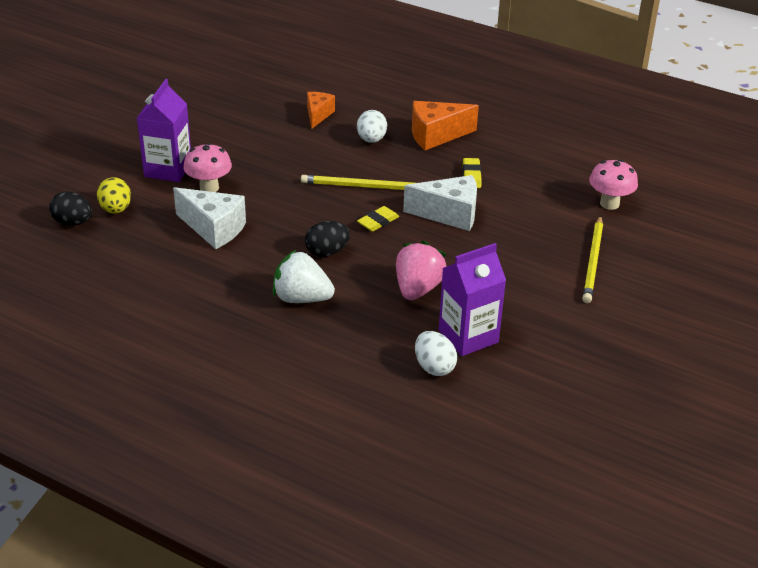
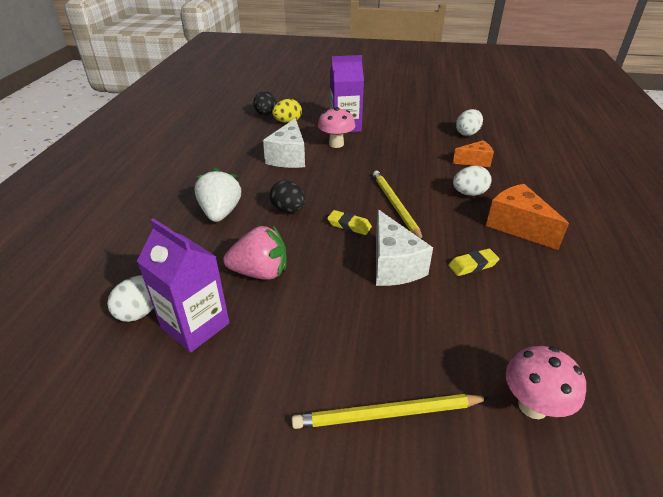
camera: 70 degrees right, 0 degrees up
(257, 97) = (467, 133): none -> white egg

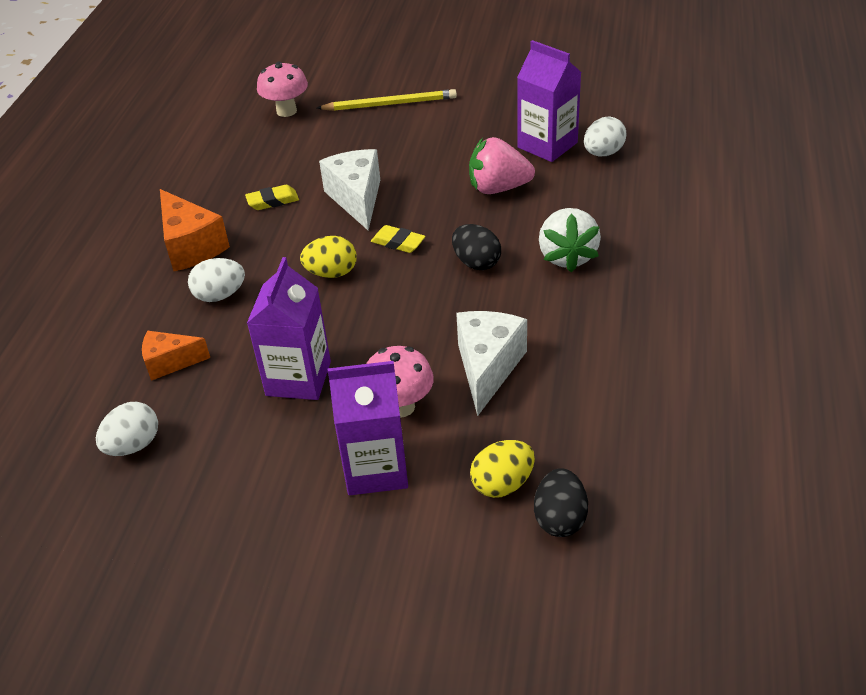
camera: 175 degrees left, 5 degrees up
(395, 154) = (298, 378): none -> purple carton
(395, 205) = (331, 273): yellow pencil -> yellow egg

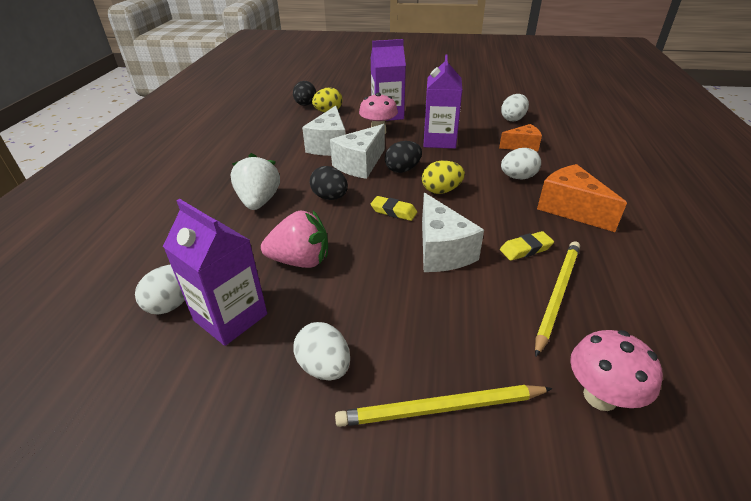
camera: 175 degrees right, 5 degrees down
(271, 164) = (557, 294): none -> yellow pencil
(374, 311) = (403, 169): none -> black egg
(436, 322) = (360, 164): none -> white cheese
(466, 120) = (324, 367): none -> white egg

